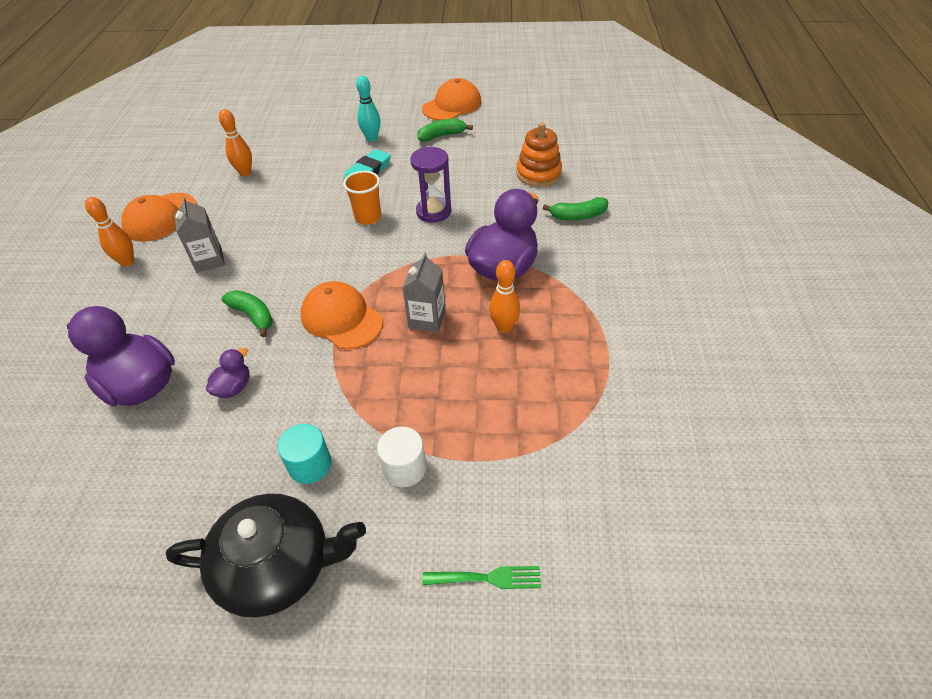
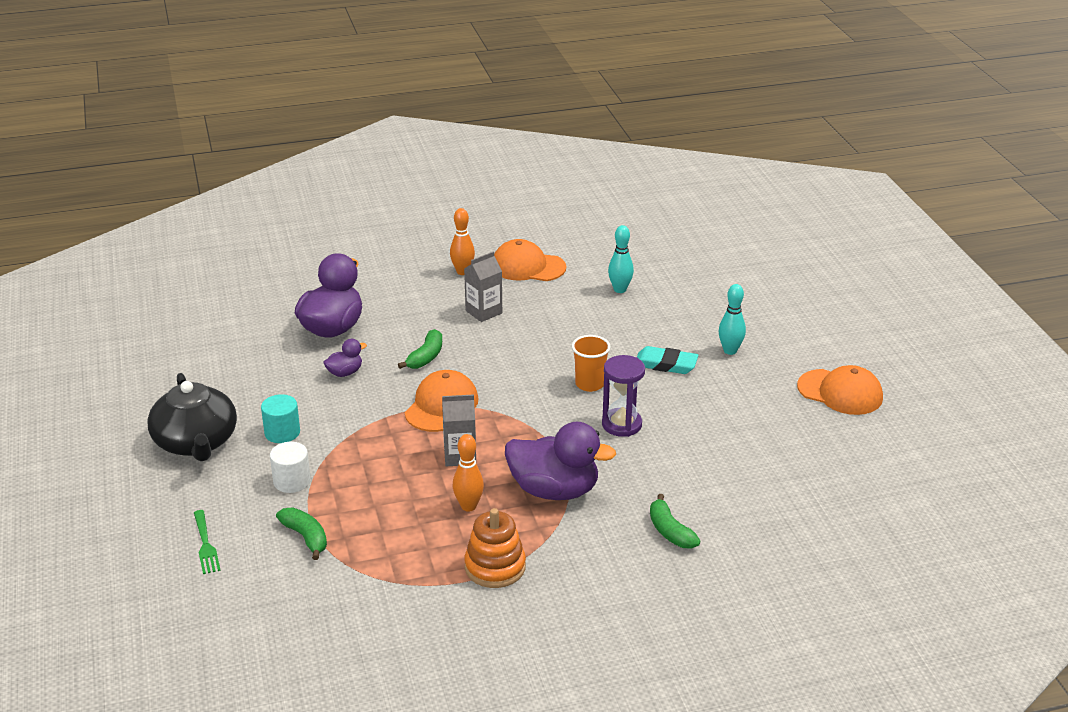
camera: 70 degrees right, 15 degrees down
(234, 387) = (345, 373): purple duck -> purple duck turned 45 degrees counterclockwise
(245, 172) = (620, 289): orange bowling pin -> turquoise bowling pin
(442, 135) = (768, 399): green banana -> green banana (306, 537)
(538, 174) = (735, 488): orange stacking toy -> orange stacking toy (495, 567)

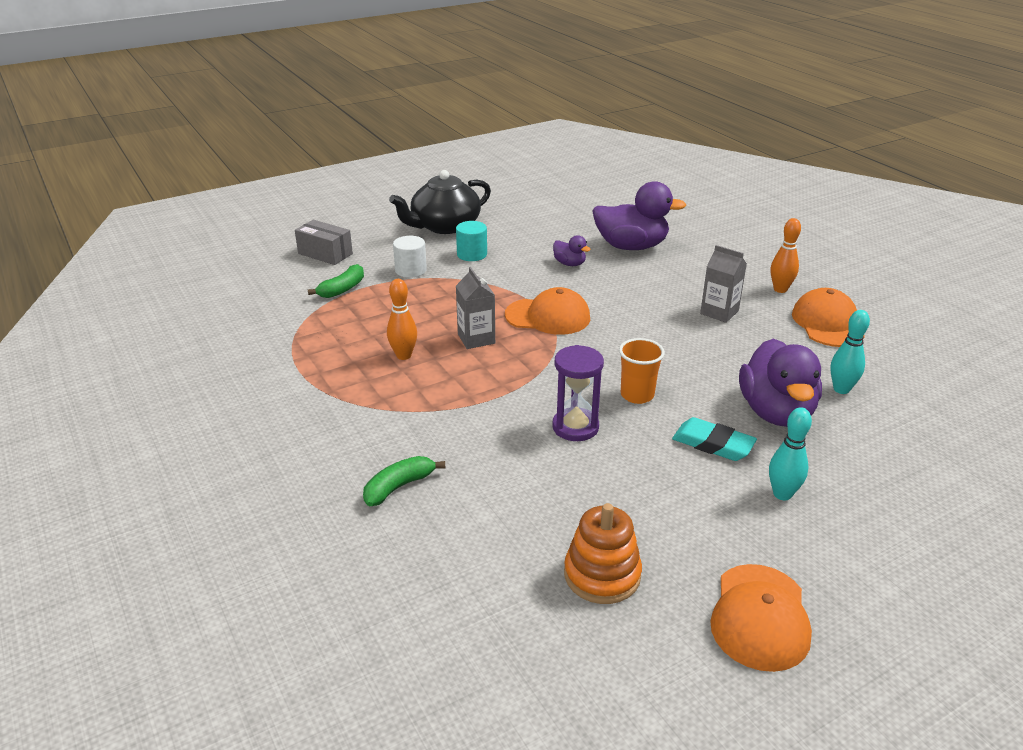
camera: 75 degrees right, 0 degrees up
(205, 545) = (325, 254): green fork -> grey box
(426, 357) = (619, 296): green banana -> none
(495, 567) = (320, 383): orange stacking toy -> orange stacking toy (602, 575)
(554, 490) = (444, 399): purple duck -> purple duck (776, 412)
(665, 364) = (713, 444): turquoise eraser -> turquoise eraser turned 60 degrees counterclockwise

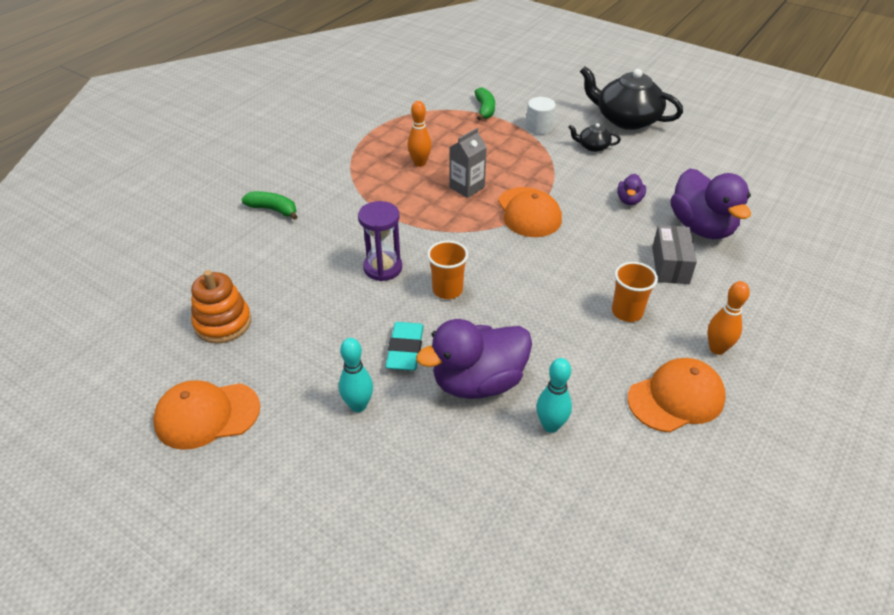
camera: 65 degrees right, 10 degrees up
(325, 254) = (527, 85): grey box -> grey box (670, 265)
(342, 289) = (485, 109): green banana -> green banana turned 105 degrees counterclockwise
(472, 254) = (593, 146): turquoise cylinder -> black teapot
(719, 312) = (627, 312): grey carton -> orange cup

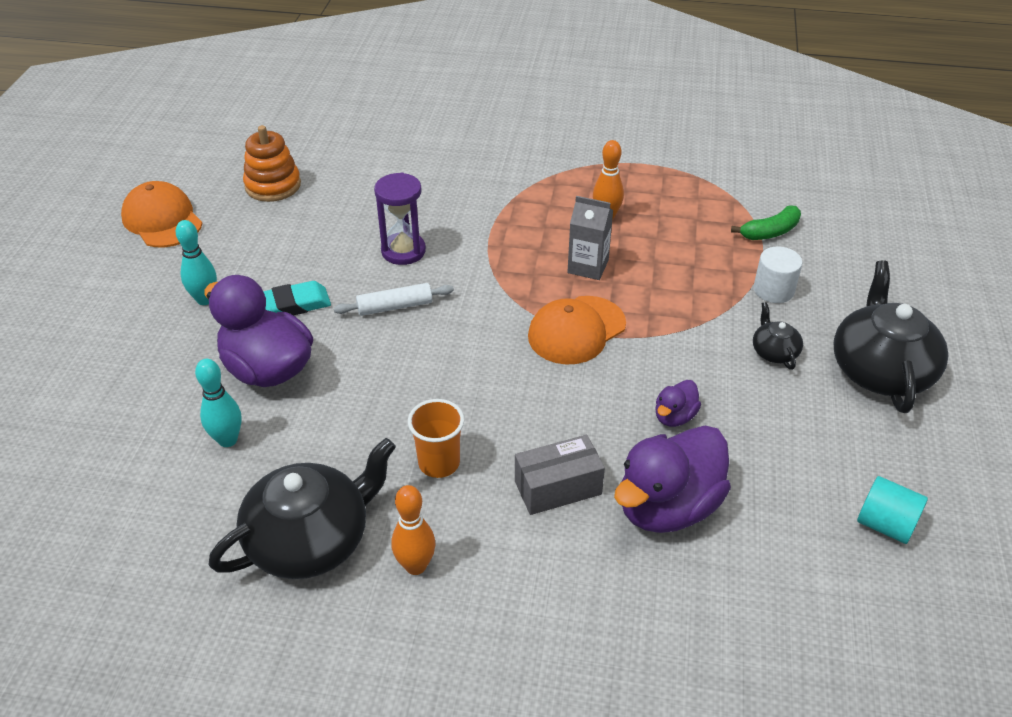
camera: 65 degrees right, 0 degrees up
(273, 210) = (448, 152): green banana -> none
(447, 290) = (395, 306): orange cup -> white rolling pin
(629, 200) = (674, 417): purple duck -> purple duck turned 45 degrees counterclockwise
(676, 398) = (310, 539): orange cap -> black teapot
(739, 161) = (885, 524): none -> turquoise cylinder

